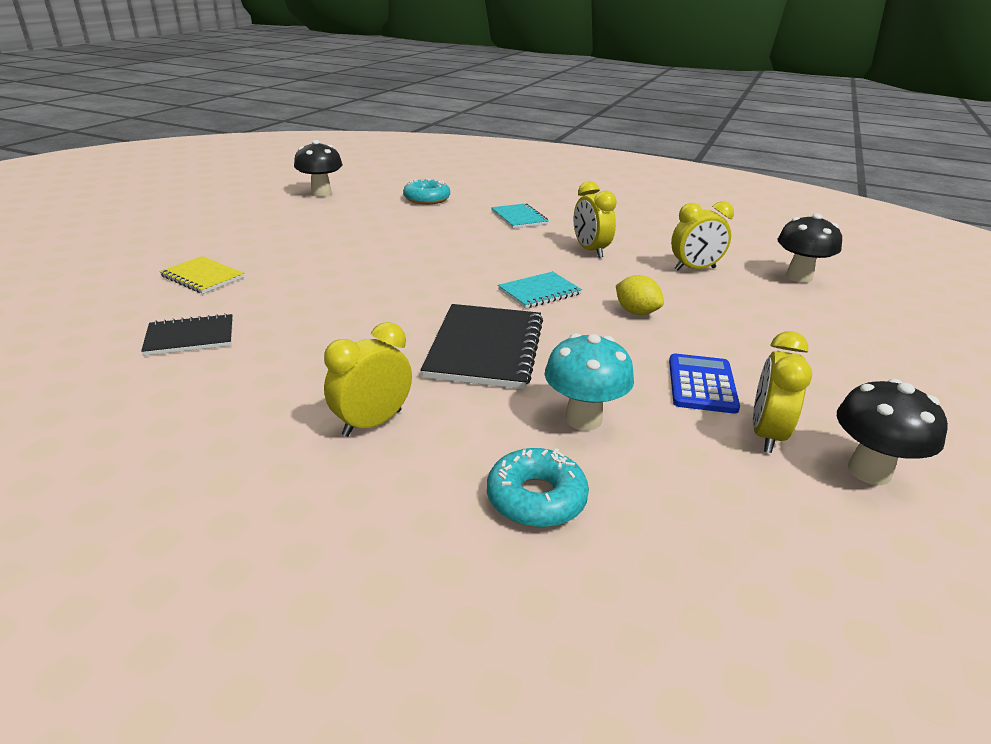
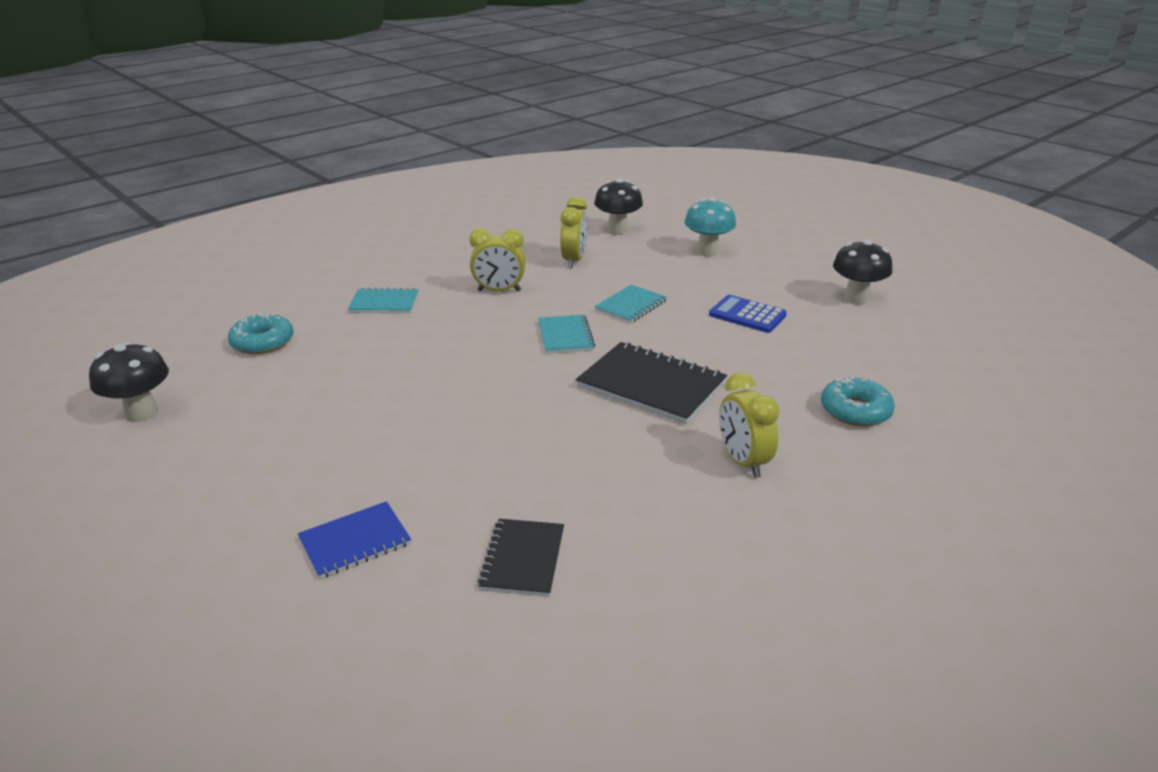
camera: 65 degrees left, 0 degrees up
(202, 277) = (355, 542): yellow notebook -> blue notebook
(583, 419) = (772, 370): turquoise mushroom -> turquoise mushroom (707, 252)
(636, 312) = (631, 306): yellow lemon -> turquoise notebook
(766, 434) = (812, 314): yellow clock -> none

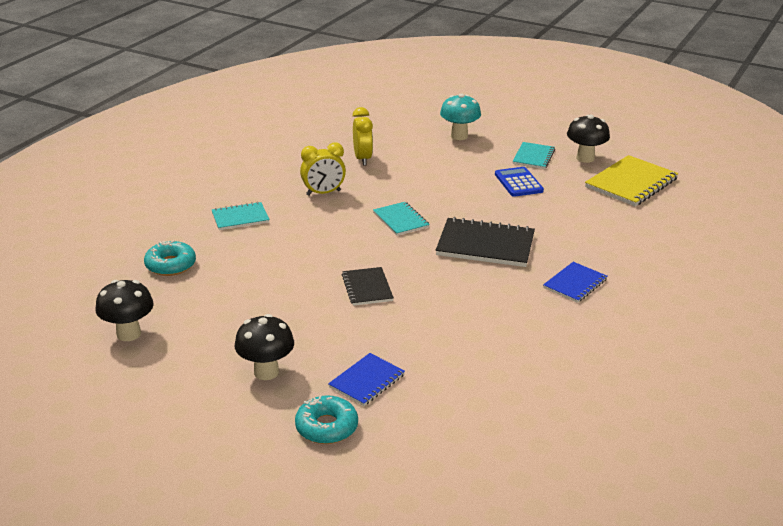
camera: 20 degrees left, 0 degrees up
(523, 559) = (480, 367): black notebook -> black notebook (367, 288)
(617, 231) = (378, 127): black mushroom -> black mushroom (266, 372)
(631, 306) = (431, 189): turquoise notebook -> turquoise notebook (533, 157)
(743, 462) = (575, 284): yellow clock -> blue notebook
(747, 315) = (518, 183): blue calculator -> blue calculator turned 60 degrees clockwise
(855, 411) = (625, 238): turquoise donut -> turquoise donut (326, 427)
(904, 339) = (631, 183): none -> yellow notebook

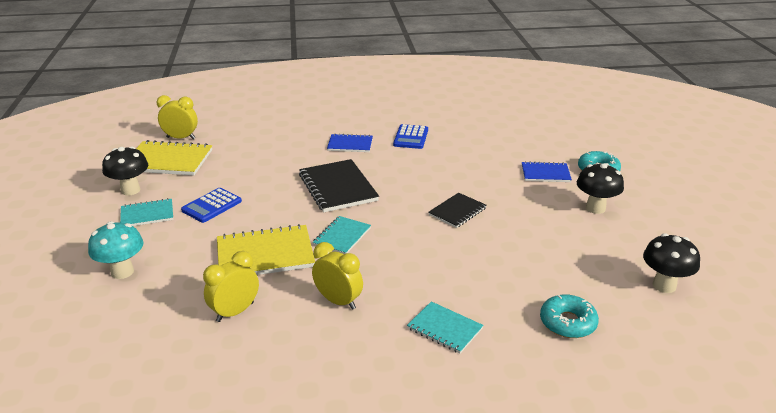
camera: 125 degrees left, 0 degrees up
(416, 184) = (265, 254): none -> yellow notebook
(555, 330) = (411, 137): none -> blue calculator
(682, 199) = (181, 138): none -> yellow clock

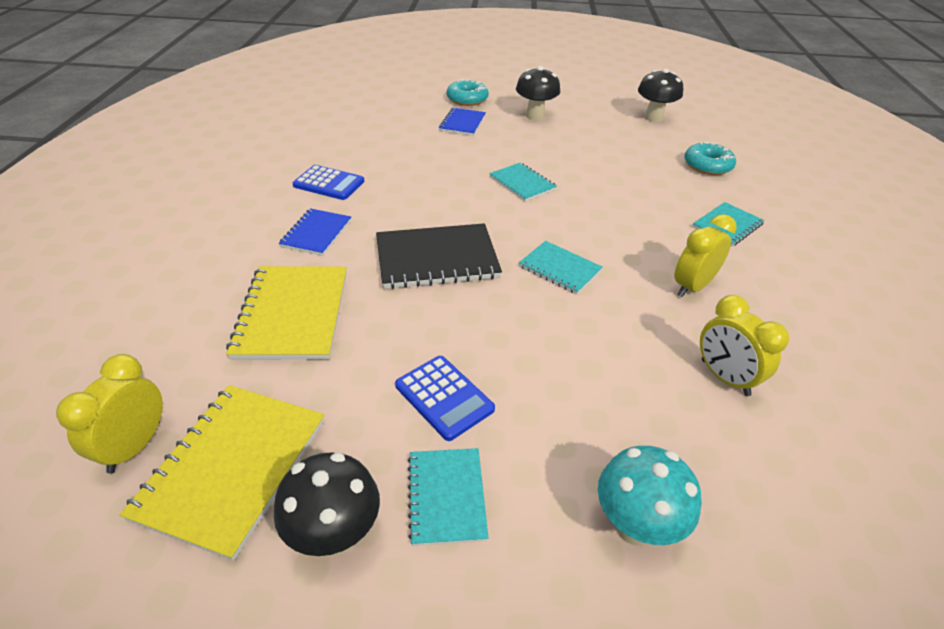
camera: 80 degrees left, 10 degrees up
(265, 254) = (594, 341): yellow notebook -> yellow notebook (292, 314)
(457, 211) = (522, 183): black notebook -> turquoise notebook

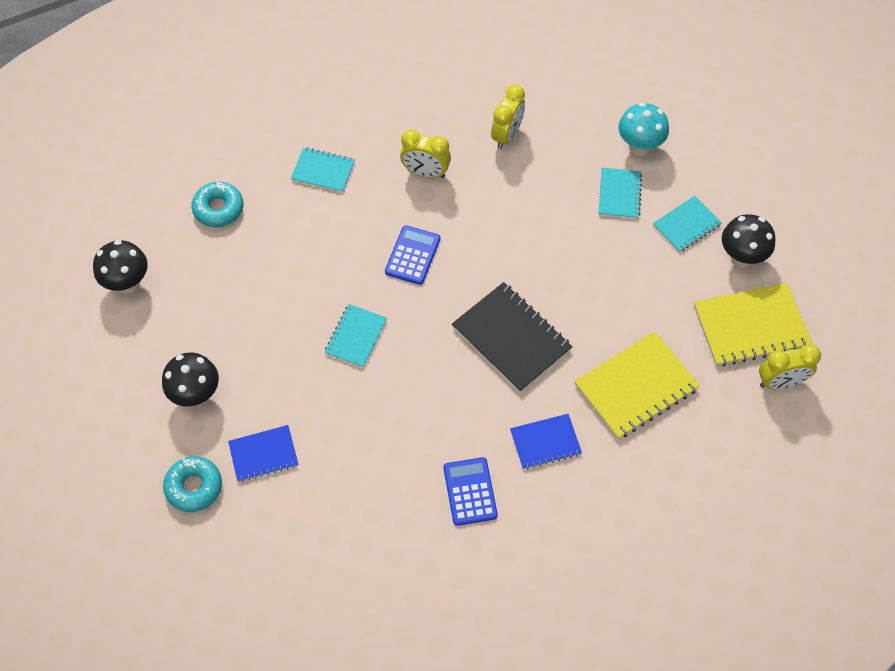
camera: 120 degrees left, 20 degrees up
(444, 397) = (630, 260): blue calculator -> blue calculator (412, 255)
(559, 269) = (464, 256): turquoise notebook -> turquoise notebook (619, 194)

